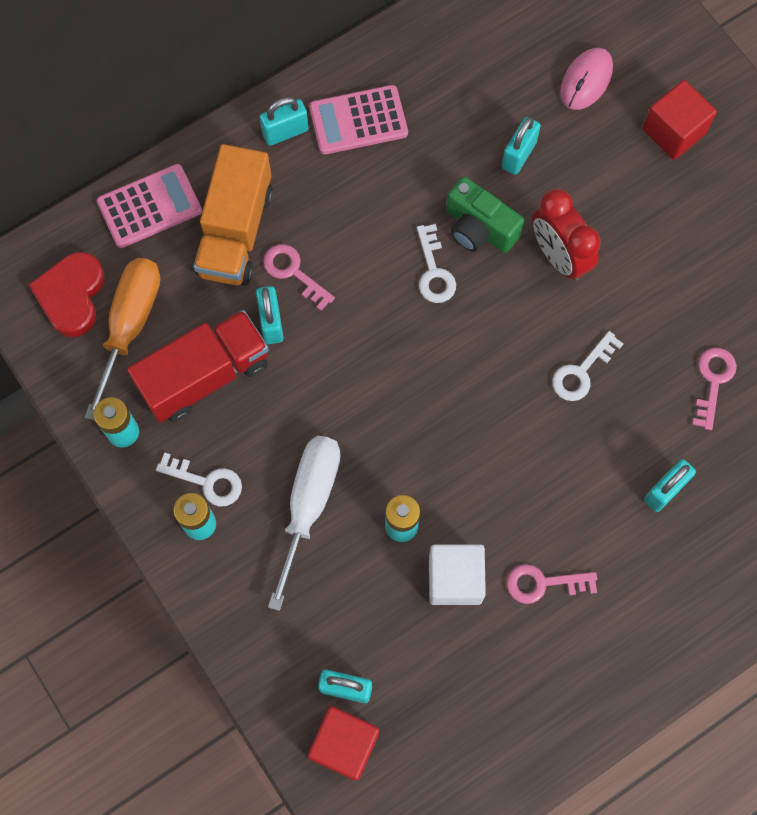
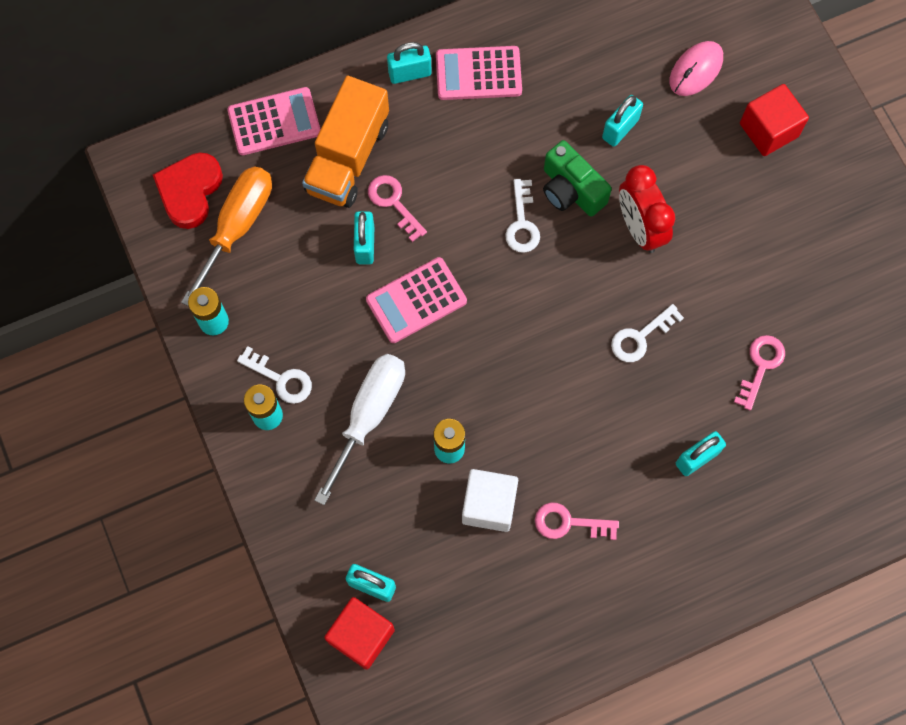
camera: 10 degrees right, 0 degrees up
(205, 376) = (296, 283): red truck -> none
(337, 373) = (416, 300): none -> pink calculator

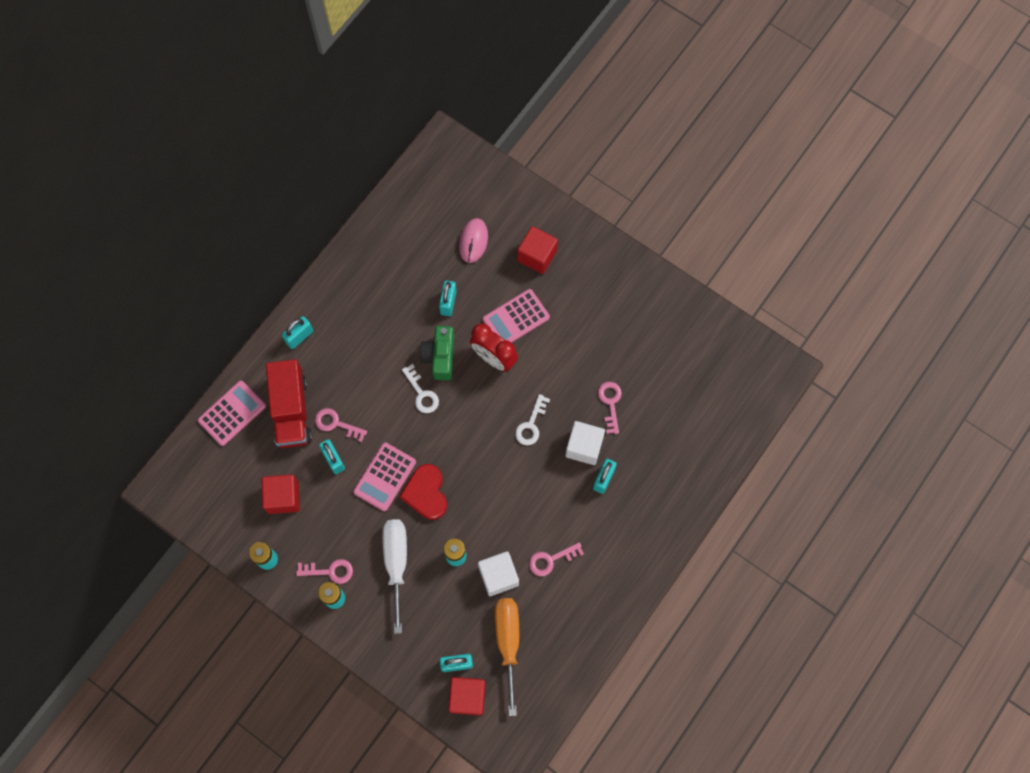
camera: 30 degrees left, 0 degrees up
(190, 191) = (204, 486): red heart -> red heart (426, 493)
(237, 226) = (247, 492): orange screwdriver -> orange screwdriver (508, 642)
(277, 257) = (283, 497): none -> red cube
(281, 379) = (330, 571): white key -> pink key
(348, 157) = (291, 411): orange truck -> red truck
(478, 73) = (342, 314): pink calculator -> pink calculator (516, 318)
(571, 190) = (440, 357): green camera -> green camera turned 75 degrees clockwise
(694, 403) = (584, 447): none -> white cube

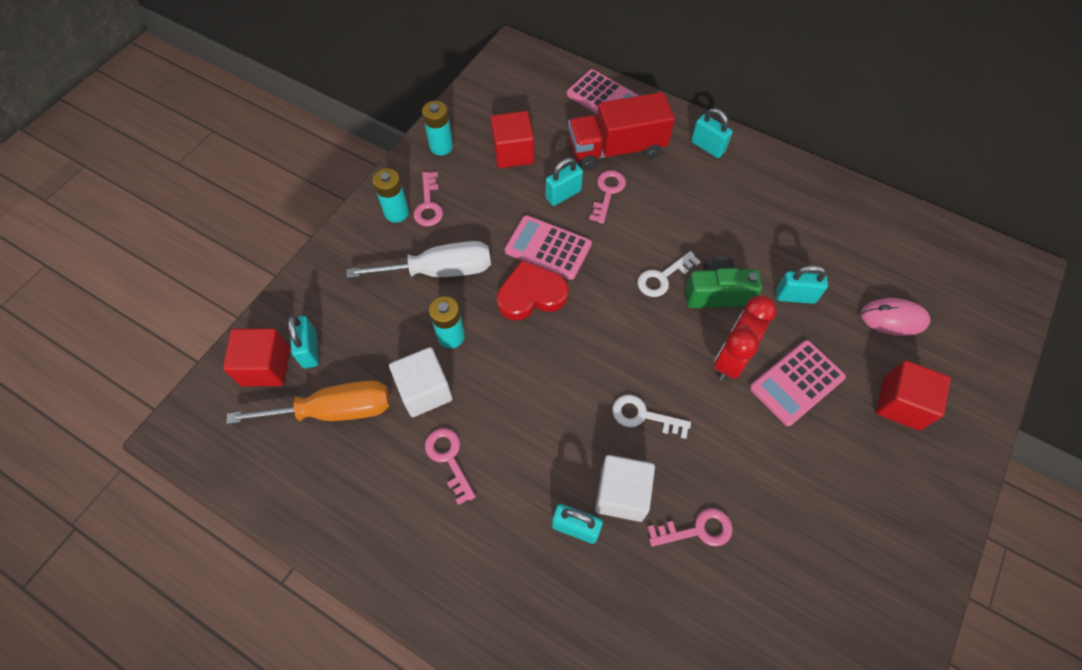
camera: 85 degrees right, 10 degrees down
(516, 318) = (796, 383): pink calculator -> pink calculator turned 90 degrees counterclockwise

